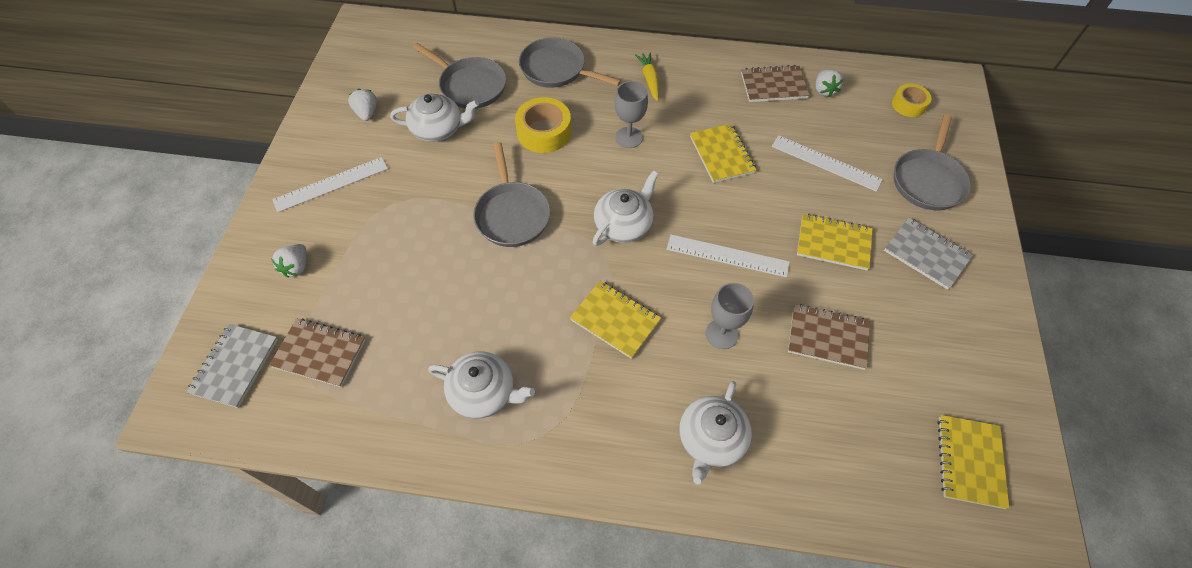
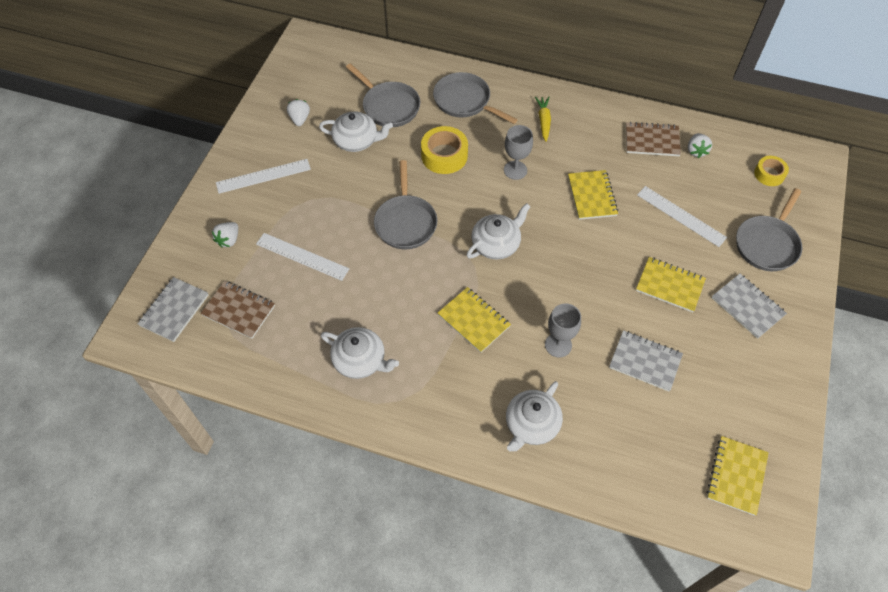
camera: 10 degrees right, 0 degrees up
(727, 255) = (577, 282): white ruler -> white ruler (302, 256)
(827, 338) = (645, 361): brown notebook -> grey notebook

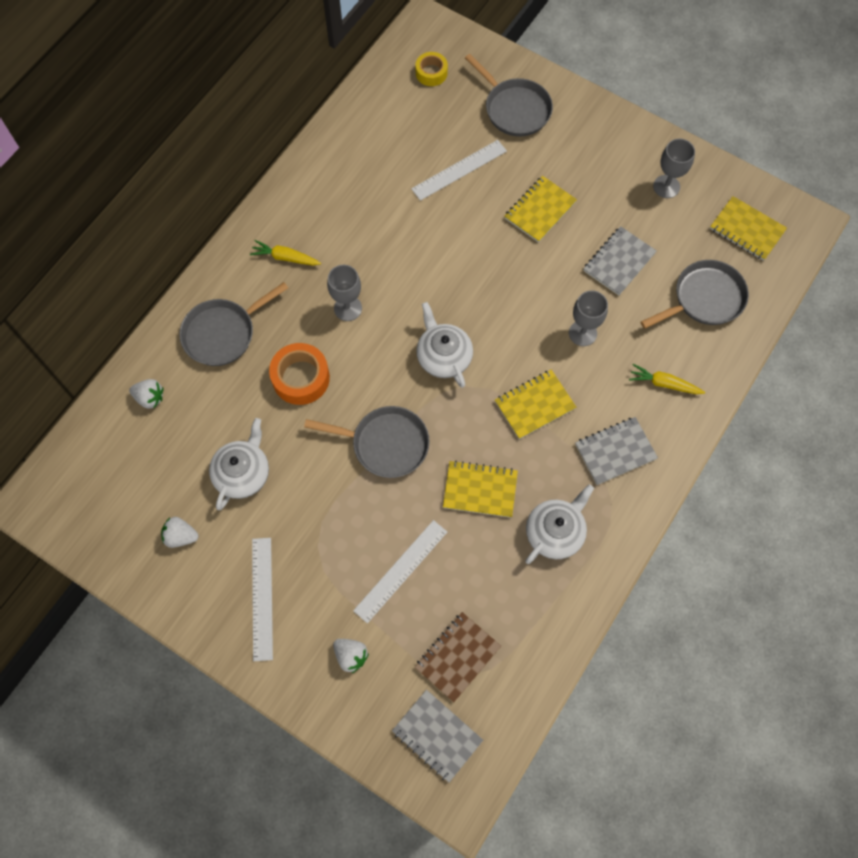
camera: 75 degrees left, 10 degrees up
(389, 106) = (199, 423): grey pan -> grey pan (704, 299)
(444, 155) = (301, 378): yellow tape -> orange tape
(531, 424) = (664, 384): white teapot -> yellow carrot
(592, 196) = (408, 243): yellow notebook -> yellow notebook (480, 490)
(652, 141) = (352, 160): brown notebook -> none
(696, 151) = (380, 125): white strawberry -> white strawberry (150, 398)
(747, 307) = (580, 154): grey notebook -> grey notebook (615, 451)
(749, 389) = (666, 186): none -> grey goblet

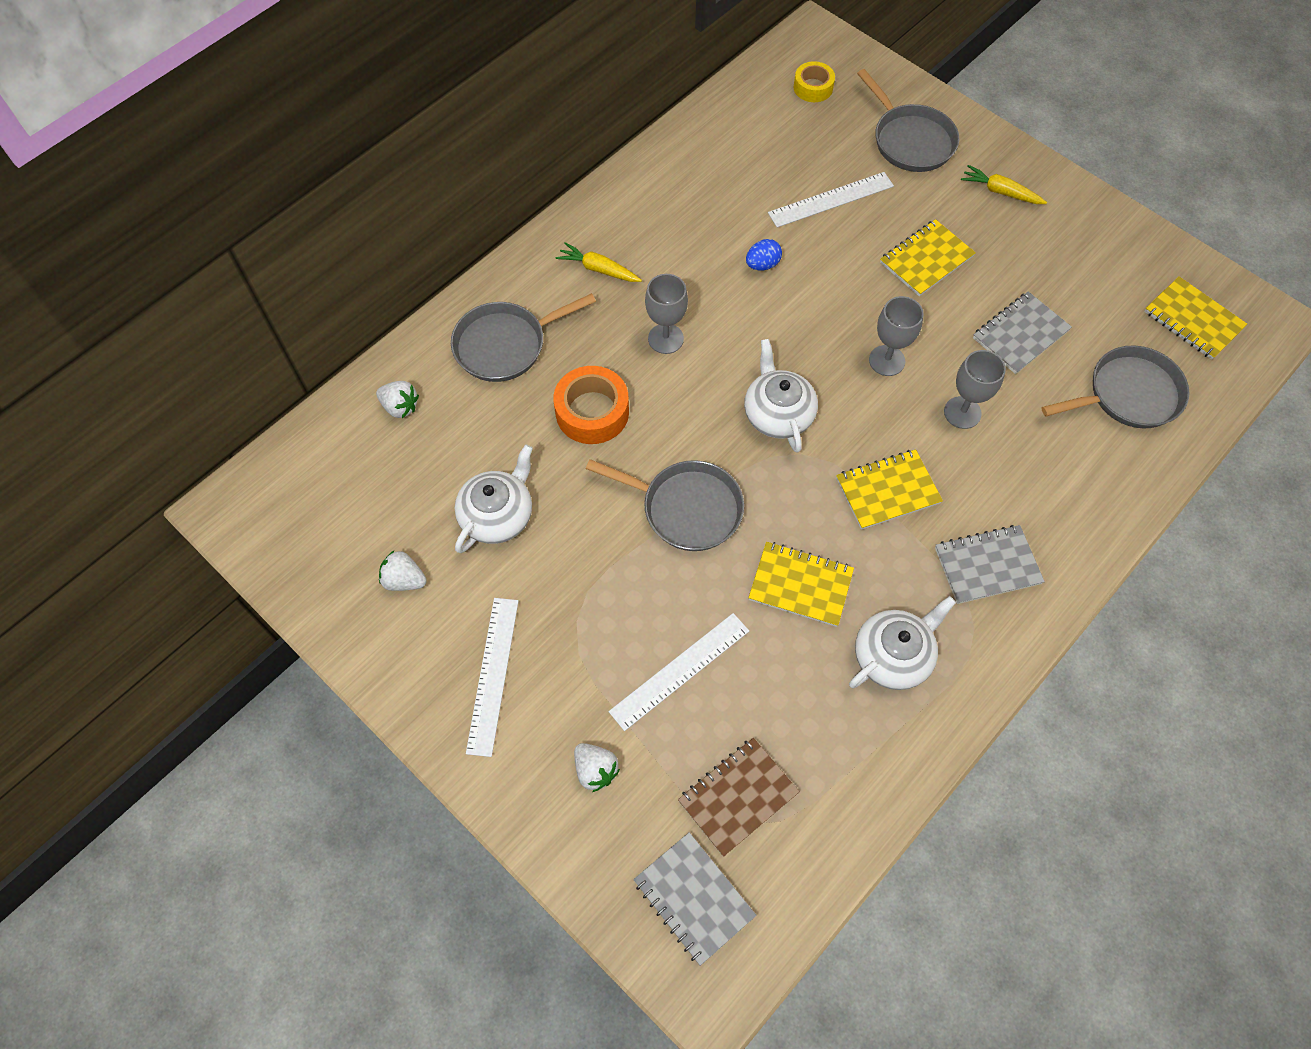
camera: 10 degrees right, 5 degrees down
(413, 234) = (762, 264): none -> blue egg
(664, 384) = (1062, 491): yellow carrot -> yellow carrot (1000, 192)
(666, 186) = (1092, 254): grey goblet -> grey goblet (886, 360)

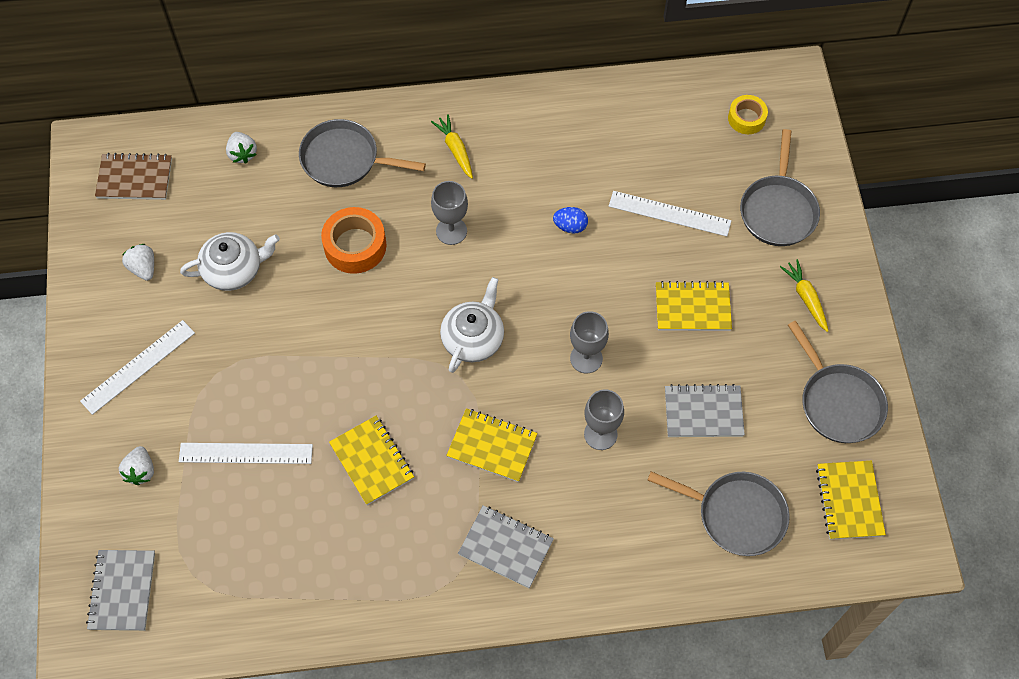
camera: 40 degrees right, 0 degrees up
(686, 508) = (351, 355): grey pan -> grey pan (838, 402)
(738, 797) = (204, 556): brown notebook -> brown notebook (135, 178)
(893, 655) = (384, 552): white teapot -> none

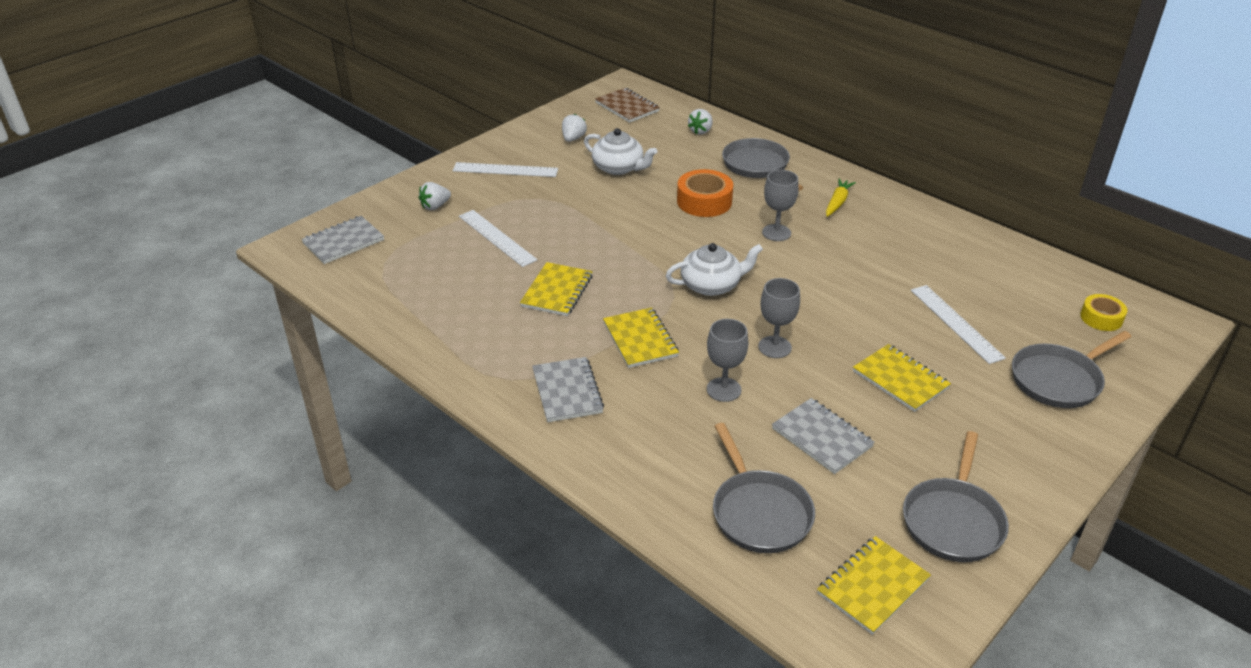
camera: 50 degrees right, 25 degrees down
(570, 226) = (865, 281): blue egg -> none
(805, 298) = (1013, 441): yellow carrot -> none

